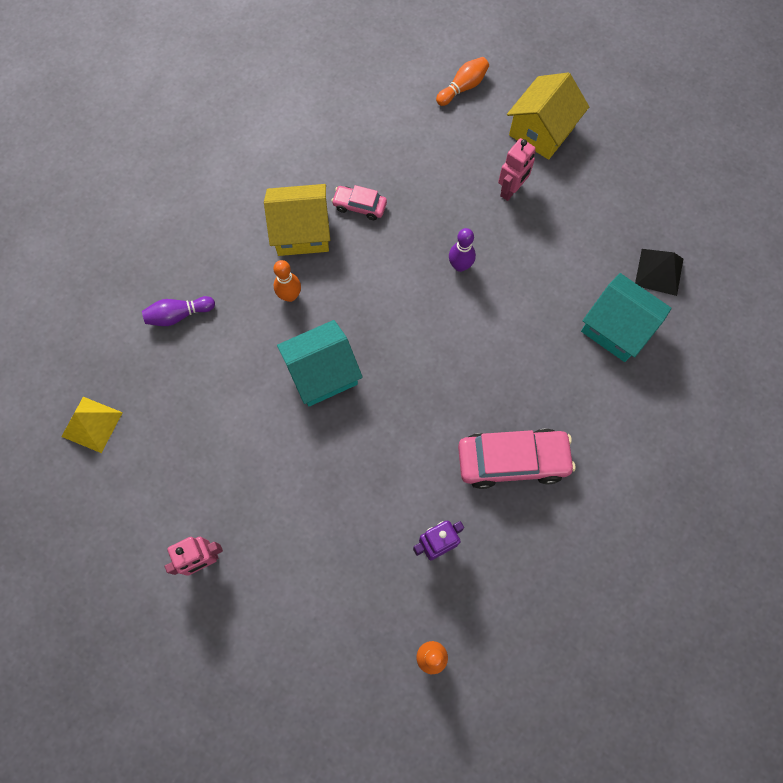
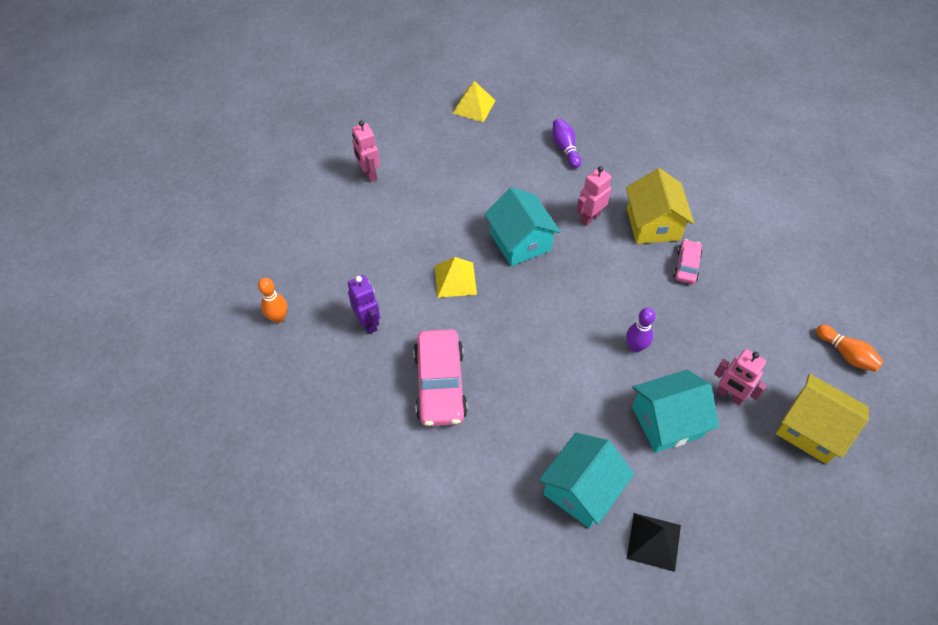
camera: 90 degrees right, 15 degrees down
(290, 295) = (589, 218): orange bowling pin -> pink robot
(376, 446) = (455, 279): none -> yellow pyramid
(542, 247) = (667, 421): none -> turquoise house

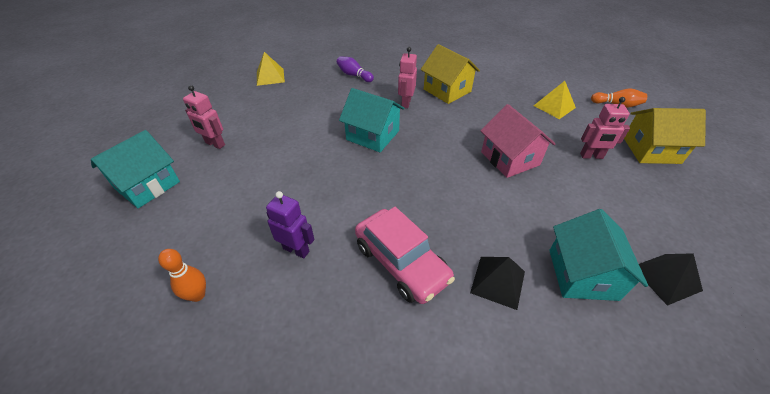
camera: 35 degrees left, 10 degrees down
(455, 279) = (346, 180): yellow pyramid -> yellow pyramid (554, 106)
(503, 448) = (498, 281): none -> black pyramid
(635, 346) = (510, 158): purple bowling pin -> pink house
(667, 421) = (578, 192): turquoise house -> turquoise house (147, 185)
(686, 266) = (489, 102): pink car -> none

